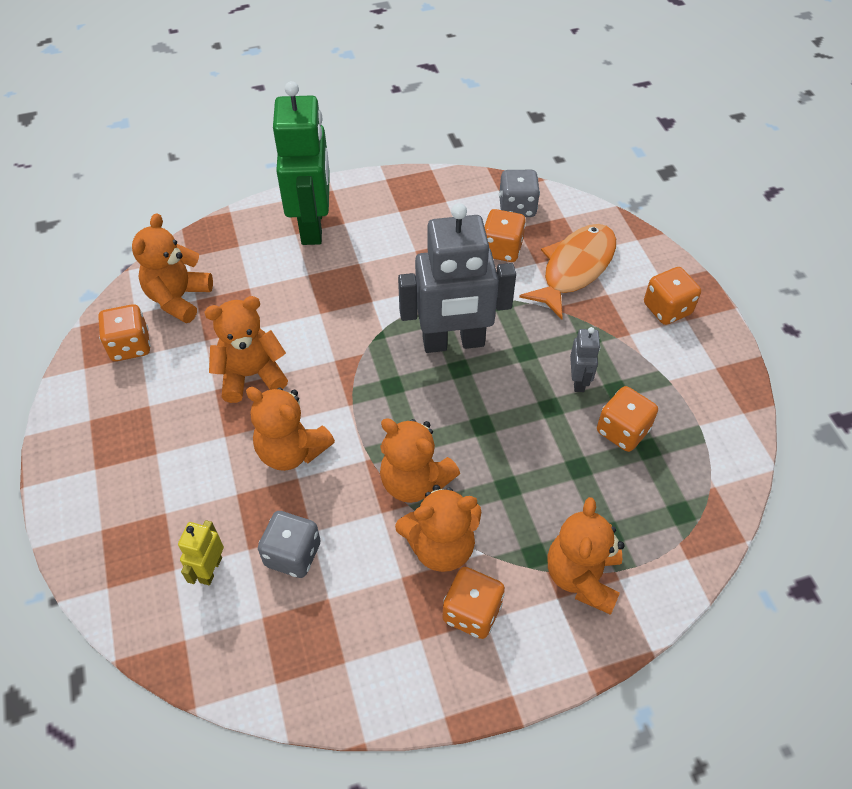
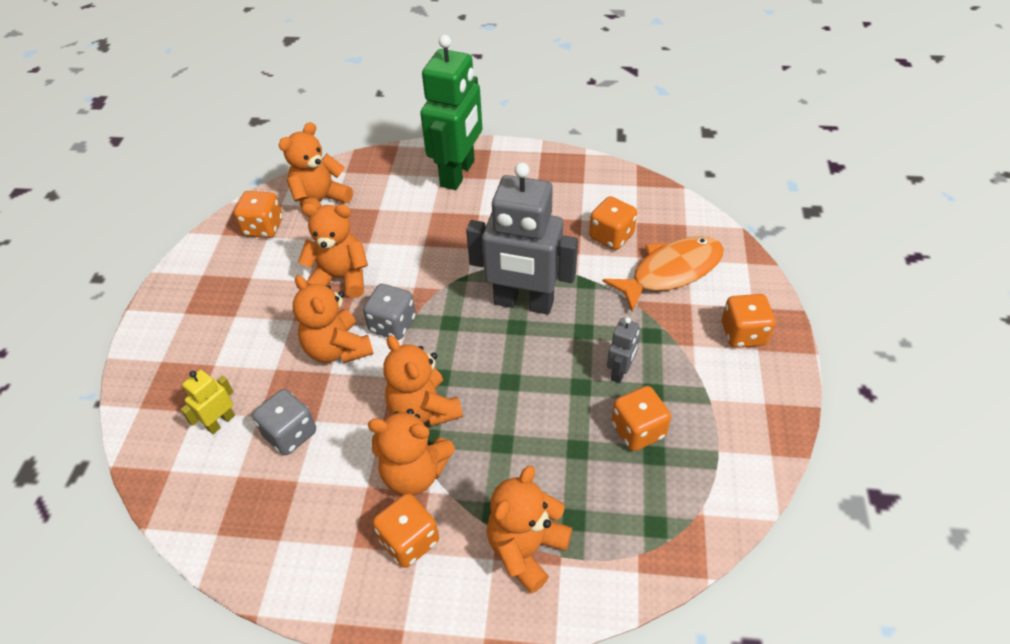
camera: 25 degrees right, 5 degrees down
(517, 207) = (645, 205): grey dice -> grey dice (392, 324)

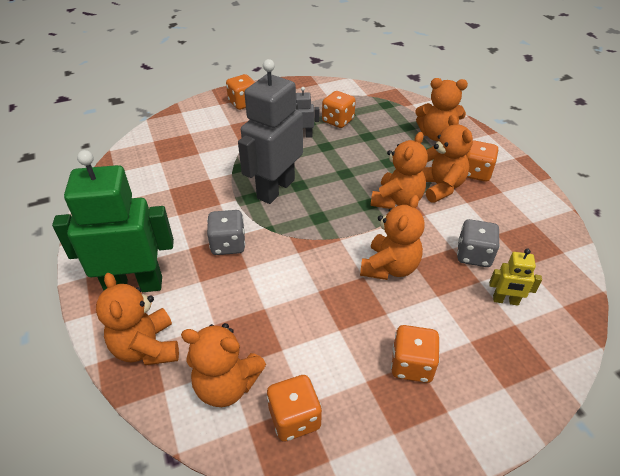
camera: 120 degrees left, 5 degrees down
(341, 278) = (320, 305): orange teddy bear -> orange teddy bear (147, 347)
(392, 324) = (343, 247): grey dice -> grey dice (228, 244)
(523, 303) = (275, 189): grey robot -> grey robot turned 135 degrees counterclockwise
(611, 236) = (183, 169): orange dice -> orange dice (412, 365)
(671, 272) = (206, 136): orange fish -> none

